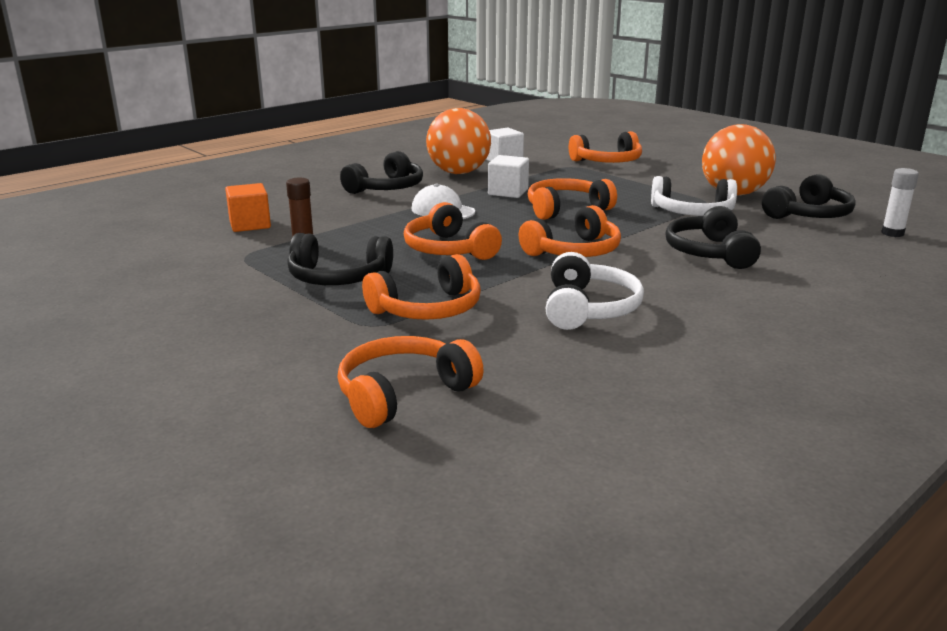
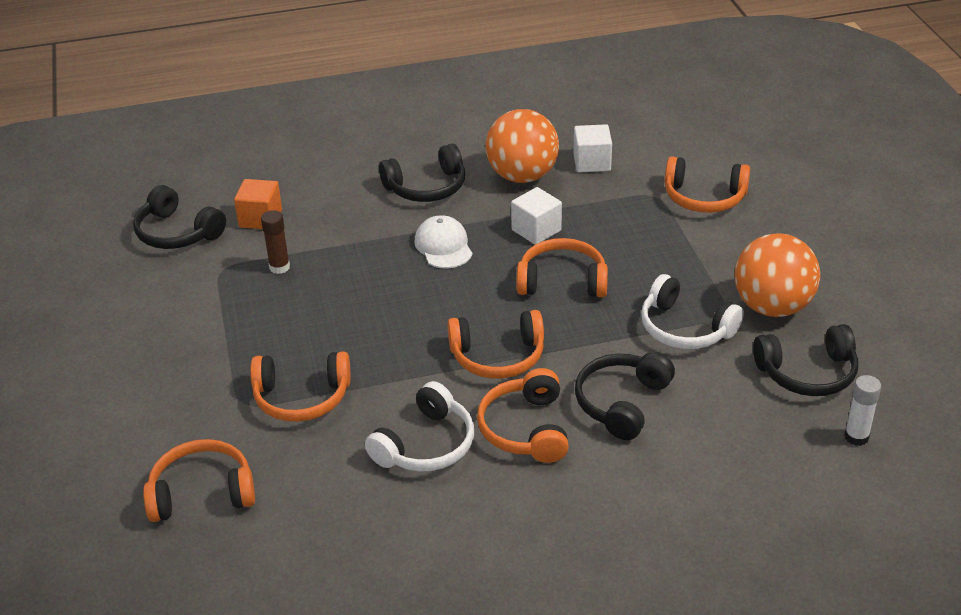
camera: 30 degrees right, 15 degrees up
(338, 277) = (269, 328): black headphones -> black headphones (177, 232)
(449, 249) = (392, 315): orange headphones -> orange headphones (526, 429)

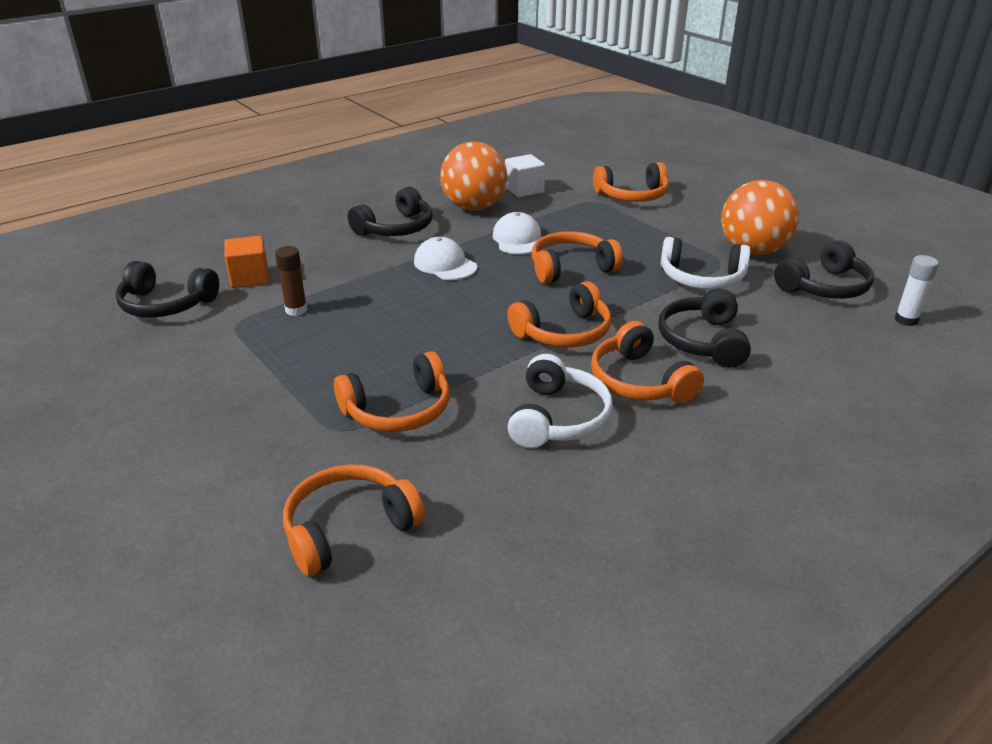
camera: 25 degrees left, 5 degrees down
(536, 230) = (517, 239): white cube -> white cap

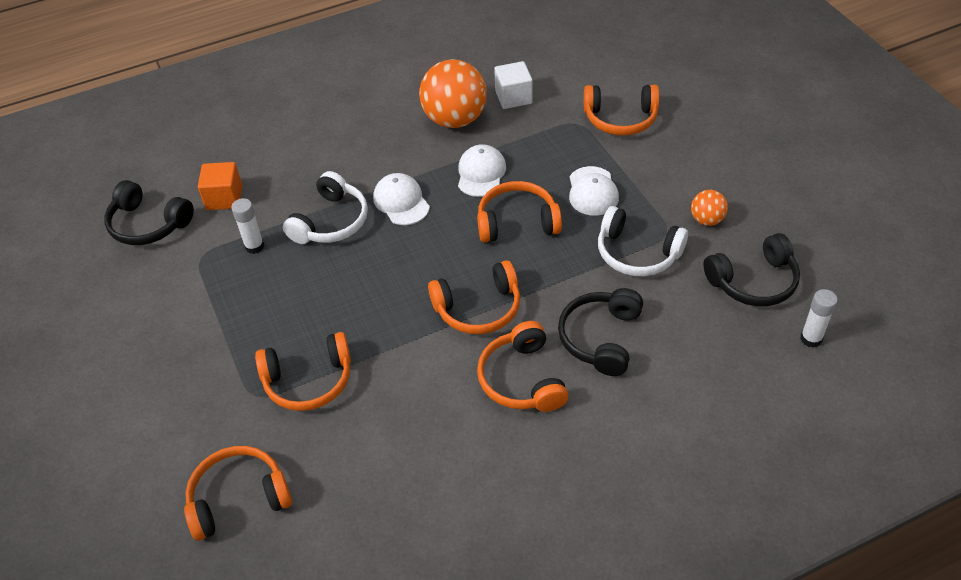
camera: 15 degrees right, 15 degrees up
(296, 310) = (254, 246): brown glue stick -> white glue stick
(396, 228) = (371, 143): black headphones -> none
(557, 418) = (435, 411): white headphones -> white headphones (331, 221)
(633, 242) = (592, 191): none -> white cap
(752, 251) = (706, 220): orange ball -> orange ball, size x0.49

